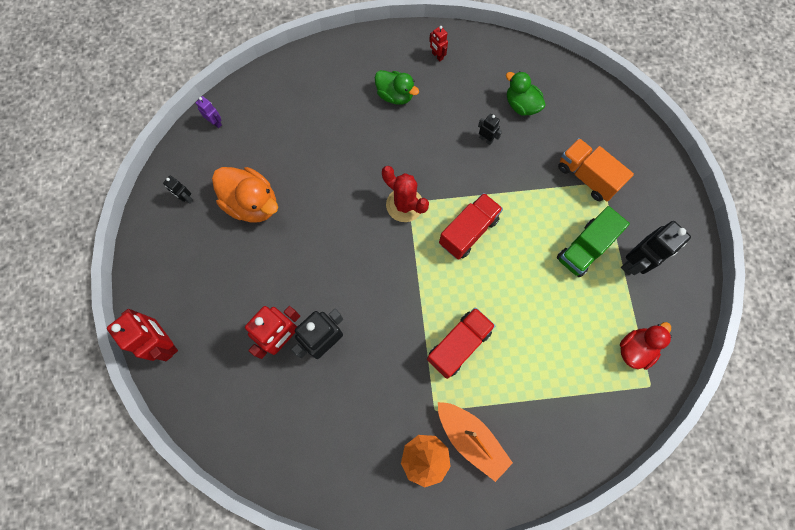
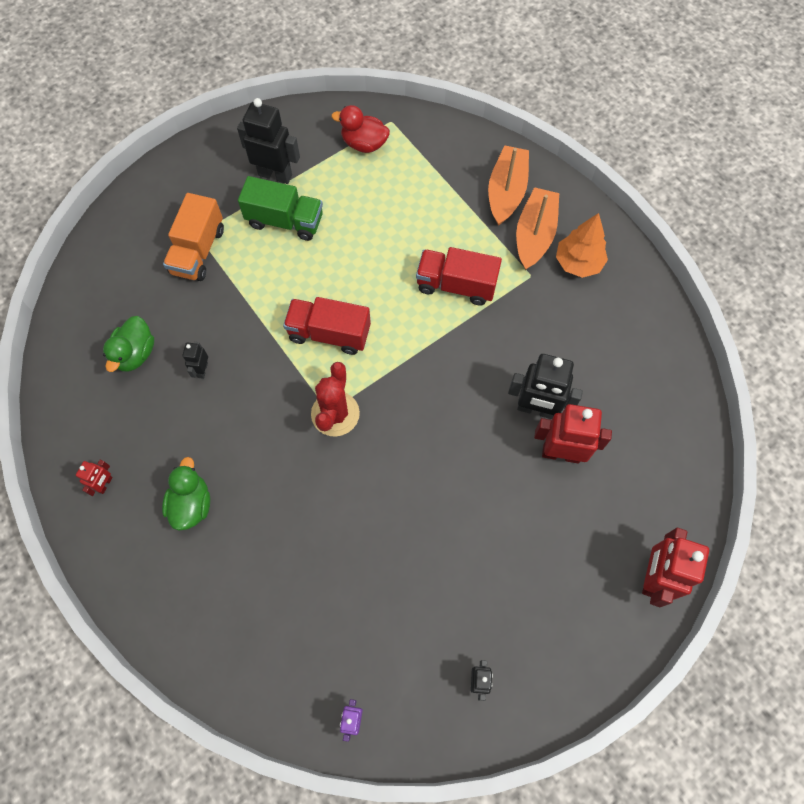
camera: 120 degrees left, 5 degrees down
(252, 204) = (435, 589): orange duck -> none
(526, 442) = (506, 192): none -> orange boat

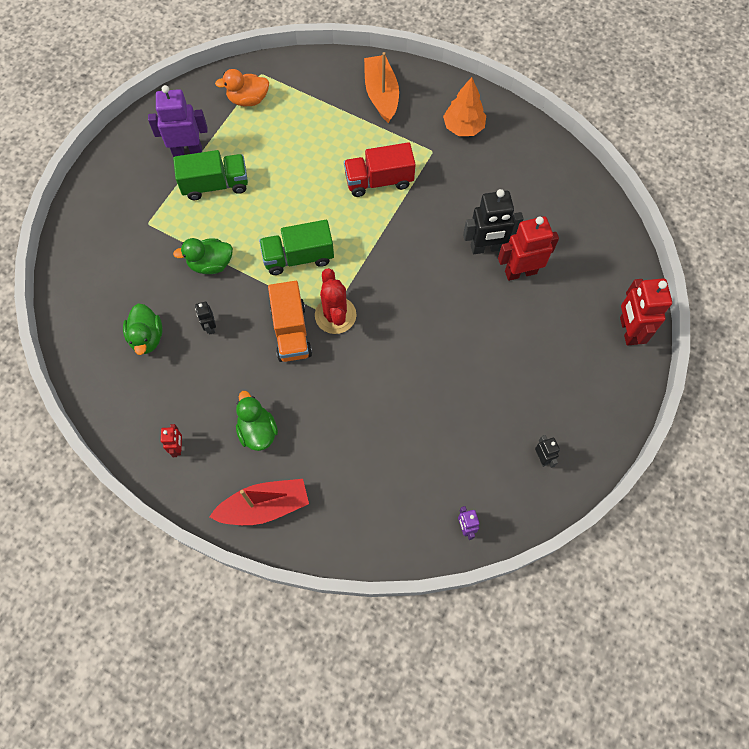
camera: 25 degrees left, 0 degrees up
(156, 590) = (264, 506): none -> red boat
(198, 251) = (155, 236): orange truck -> orange truck (291, 331)
(237, 303) = (211, 264): none -> green duck
(275, 175) = (187, 151): black robot -> purple robot
(329, 333) = (298, 257): red truck -> green truck
(364, 144) = (248, 99): red duck -> orange duck
(534, 235) = (419, 119): orange boat -> none

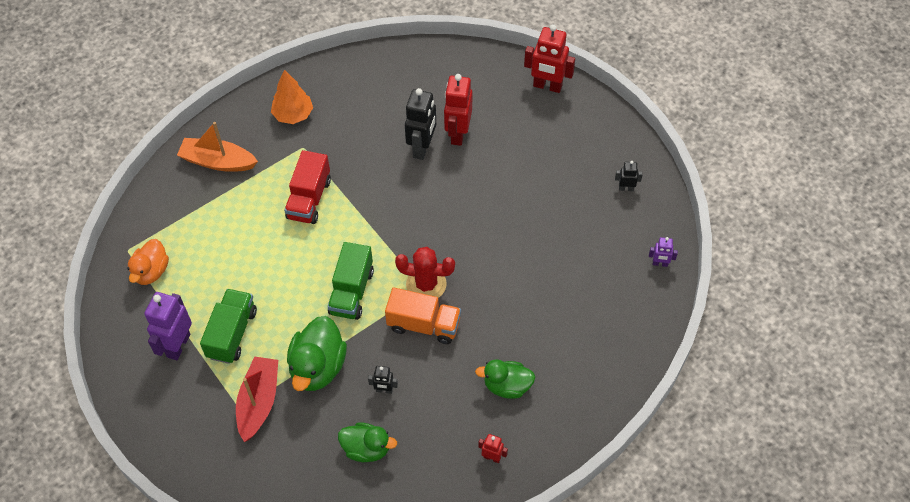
camera: 65 degrees left, 10 degrees down
(211, 264) = (318, 367): green duck -> green duck, size x1.51
(264, 506) = (579, 405): red boat -> red boat (258, 402)

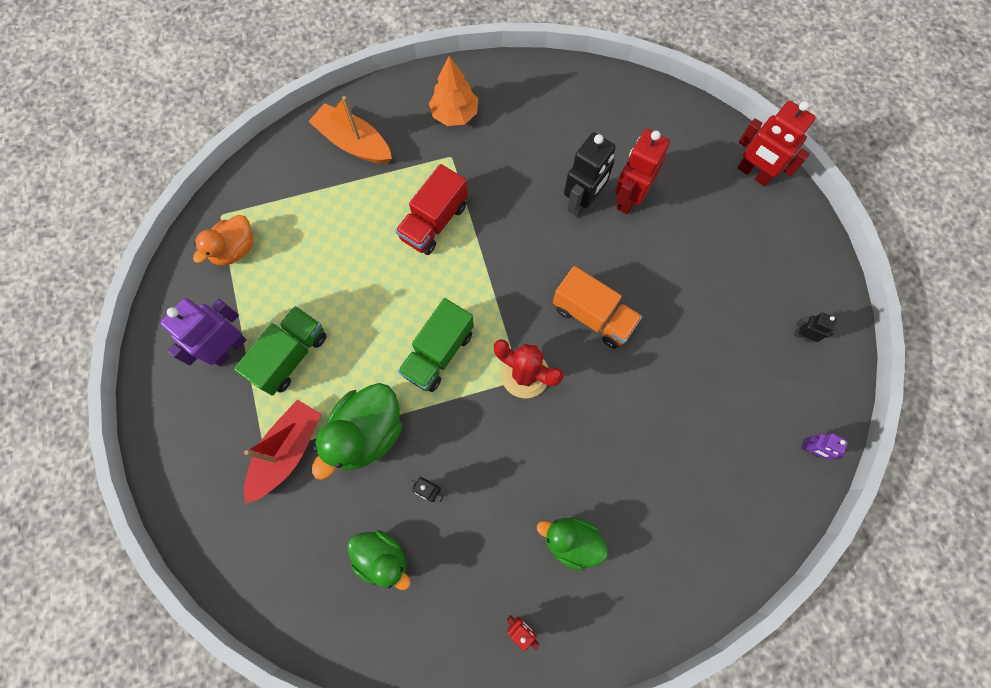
camera: 20 degrees right, 15 degrees up
(424, 325) = (504, 425): orange truck -> orange truck (593, 316)

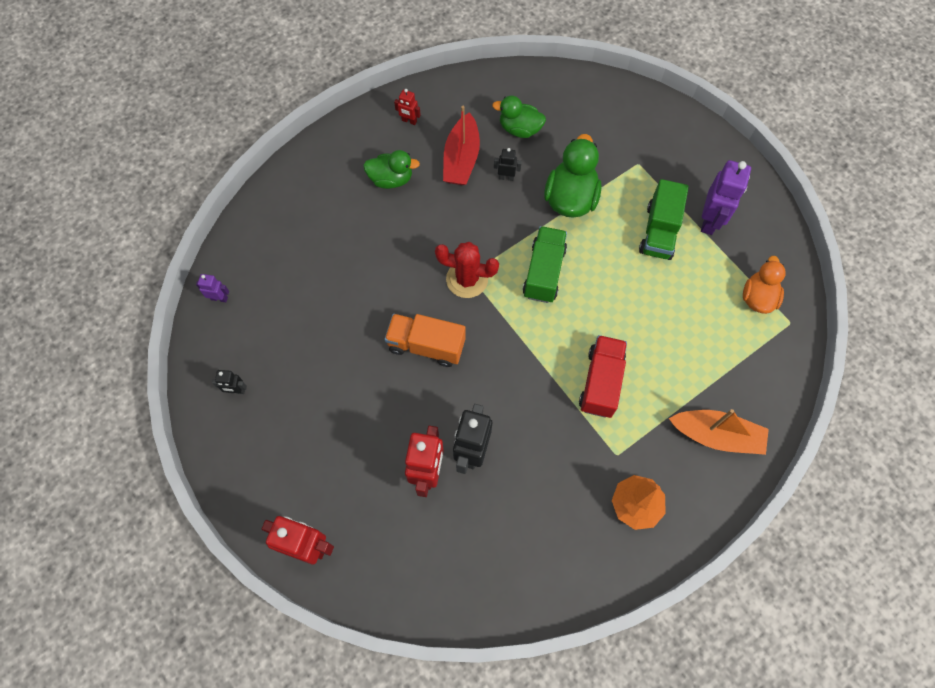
camera: 160 degrees right, 5 degrees down
(287, 451) = (622, 168): red boat -> red boat (461, 159)

